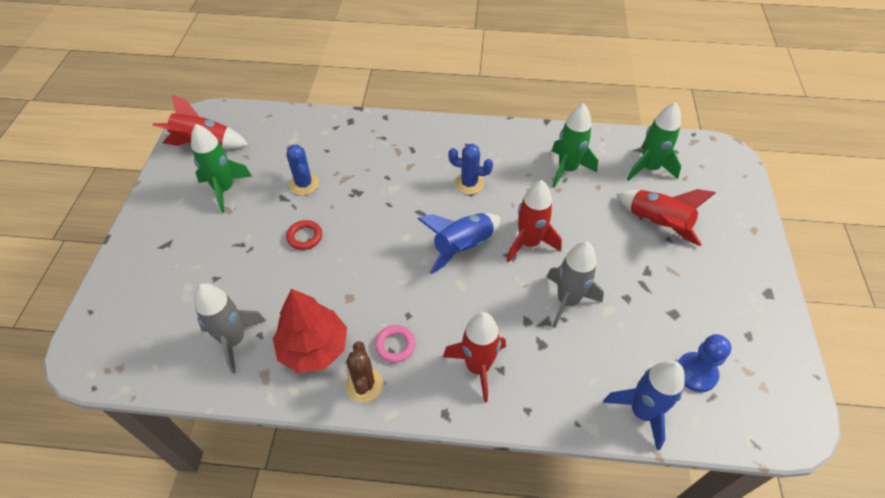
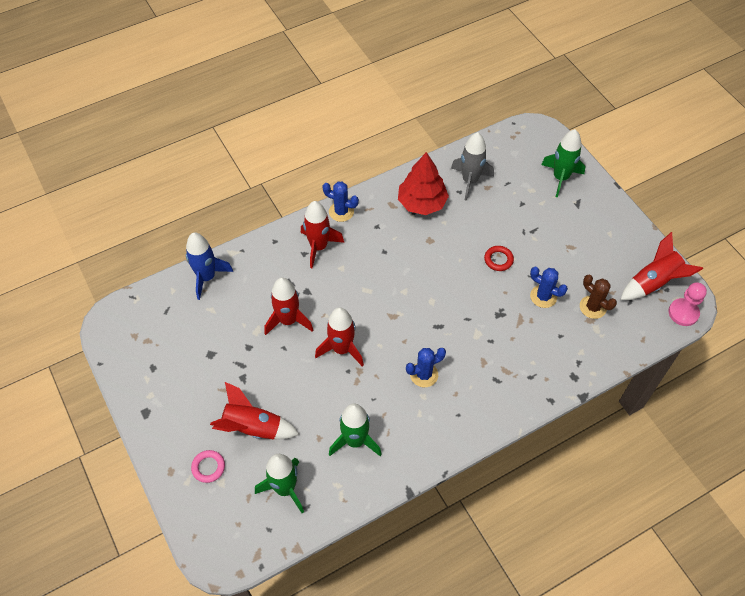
camera: 145 degrees right, 5 degrees up
(215, 114) = (683, 313): none -> pink pawn
(224, 189) = (591, 258): green rocket -> green rocket (560, 178)
(364, 384) = (375, 202): brown cactus -> brown cactus (593, 307)
(395, 345) = (376, 230): pink ring -> pink ring (208, 467)
(416, 399) = (341, 211): none -> blue cactus
(462, 247) = (387, 317): blue rocket -> none
(567, 301) = (288, 320): grey rocket -> red rocket
(696, 373) = (181, 320): blue pawn -> none

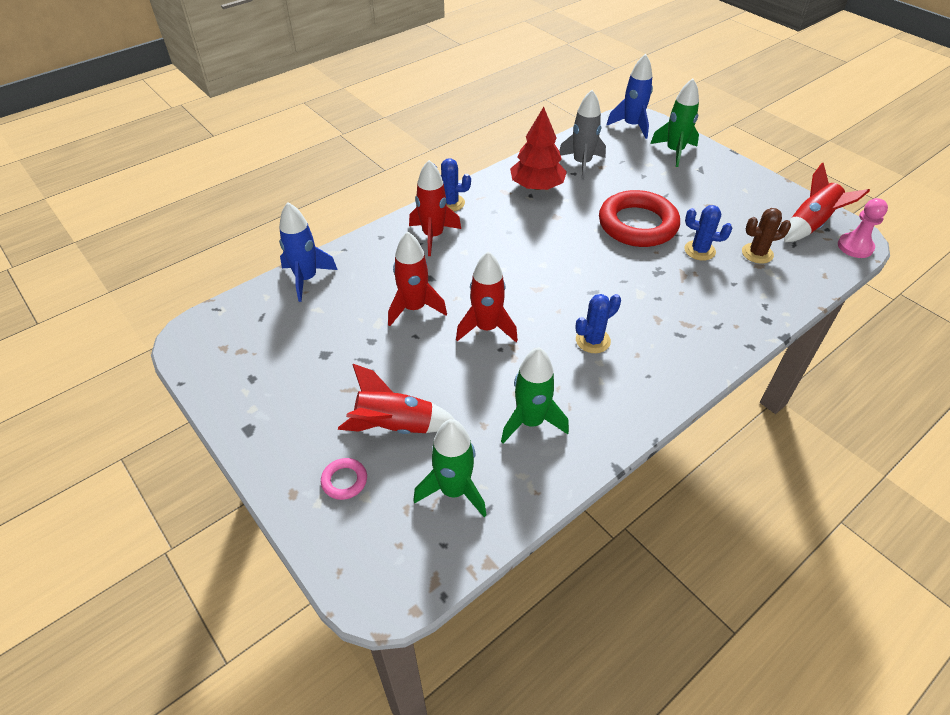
camera: 10 degrees left, 10 degrees down
(498, 260) = (637, 224): red ring -> red ring, size x2.40
(531, 139) = (631, 126): none -> blue rocket
(593, 307) = (757, 253): brown cactus -> brown cactus turned 45 degrees counterclockwise

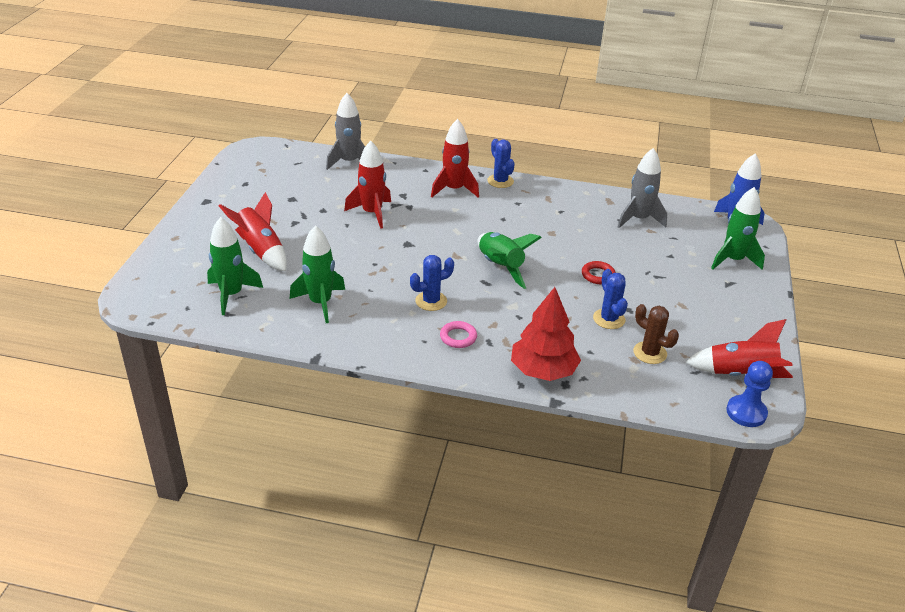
camera: 50 degrees right, 10 degrees down
(306, 279) = (349, 162): blue rocket -> grey rocket
(344, 481) = (200, 251): pink ring -> pink ring (458, 337)
(486, 328) = (388, 250): red rocket -> none
(537, 186) = (576, 210): red tree -> red tree (543, 370)
(579, 271) = (500, 267): none -> green rocket
(593, 340) = (431, 301): blue cactus -> blue cactus turned 45 degrees counterclockwise
(637, 224) = (598, 275): red ring -> red ring, size x0.42
(855, 247) = (746, 412): pink pawn -> blue pawn

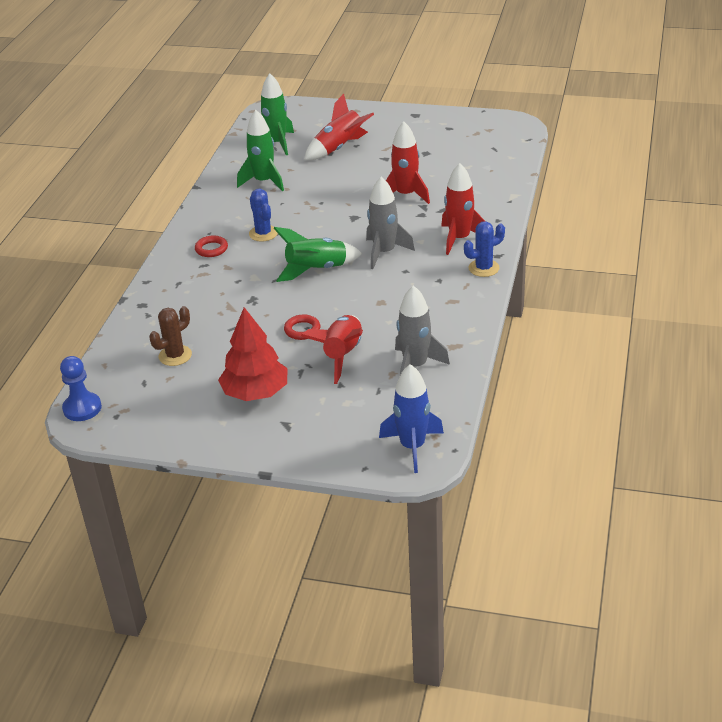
camera: 95 degrees right, 0 degrees up
(349, 162) = (503, 175): grey rocket -> grey rocket (384, 252)
(458, 337) = (211, 249): pink ring -> red ring
(543, 370) = (161, 293): red tree -> red tree (256, 392)
(609, 319) = (229, 333): blue cactus -> none
(733, 260) = (332, 434): green rocket -> none
(740, 374) = (134, 412): red rocket -> red rocket (342, 355)

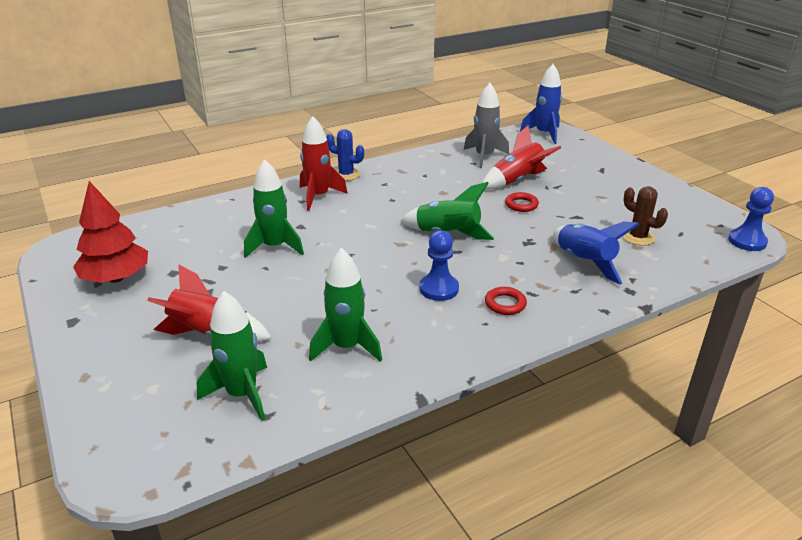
camera: 135 degrees left, 5 degrees down
(175, 356) = (638, 237): brown cactus -> brown cactus turned 45 degrees clockwise
(193, 307) = (584, 262): none -> blue rocket
(256, 392) = (601, 190): red tree -> red tree (116, 278)
(263, 233) = (439, 289): blue cactus -> blue pawn
(384, 252) = (381, 217): grey rocket -> none
(406, 195) = (275, 247): red rocket -> green rocket

